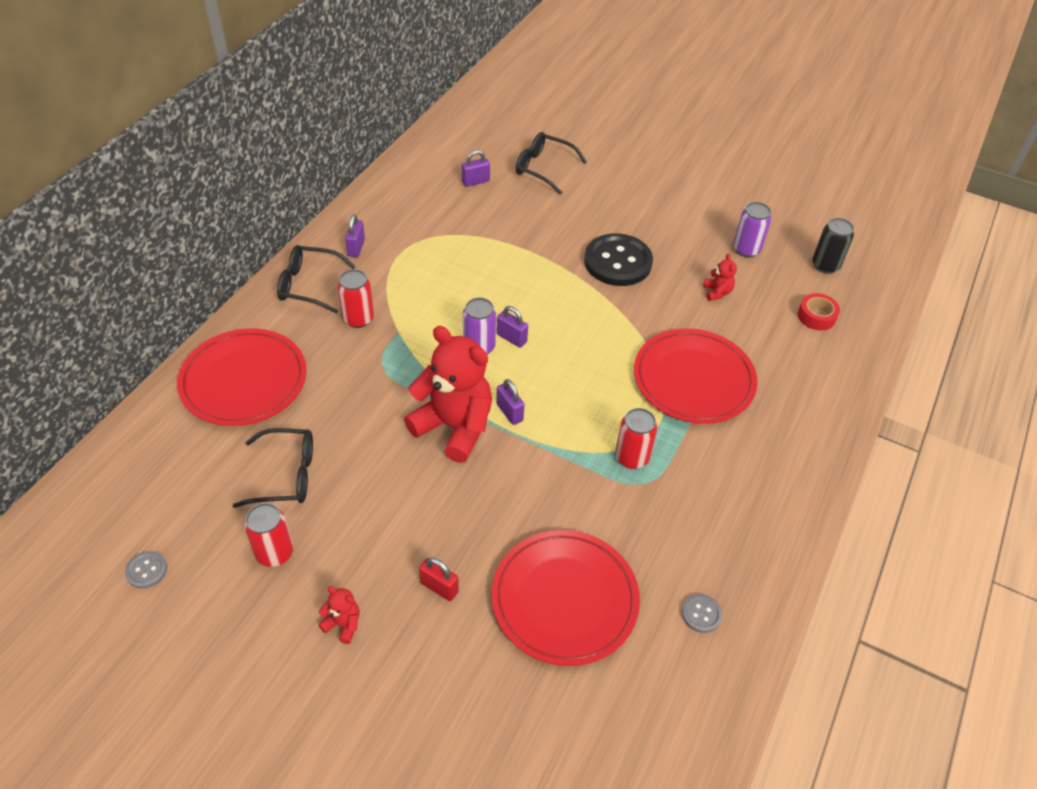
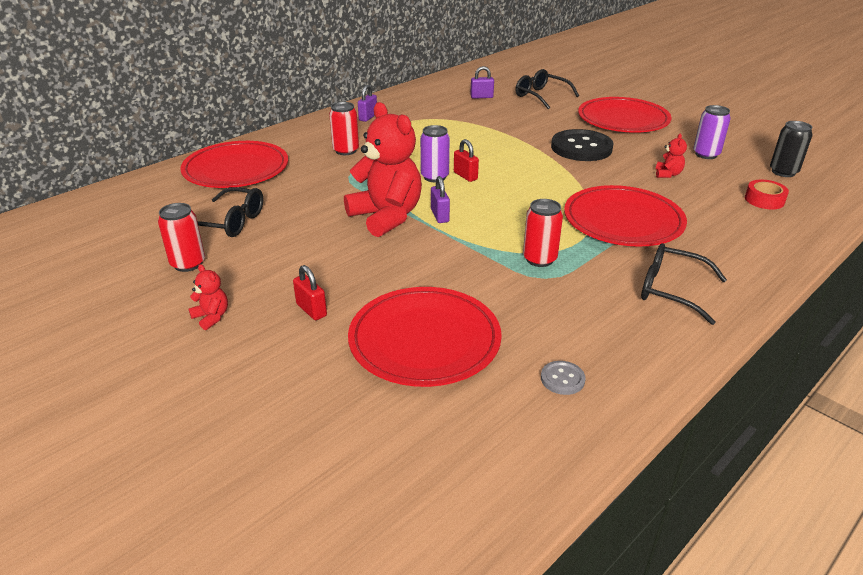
camera: 20 degrees right, 15 degrees down
(146, 570) = (83, 256): grey button -> none
(309, 285) = (320, 130): black glasses -> black glasses (671, 290)
(511, 338) = (465, 176): purple padlock -> red padlock
(647, 200) = (623, 120): none -> red plate

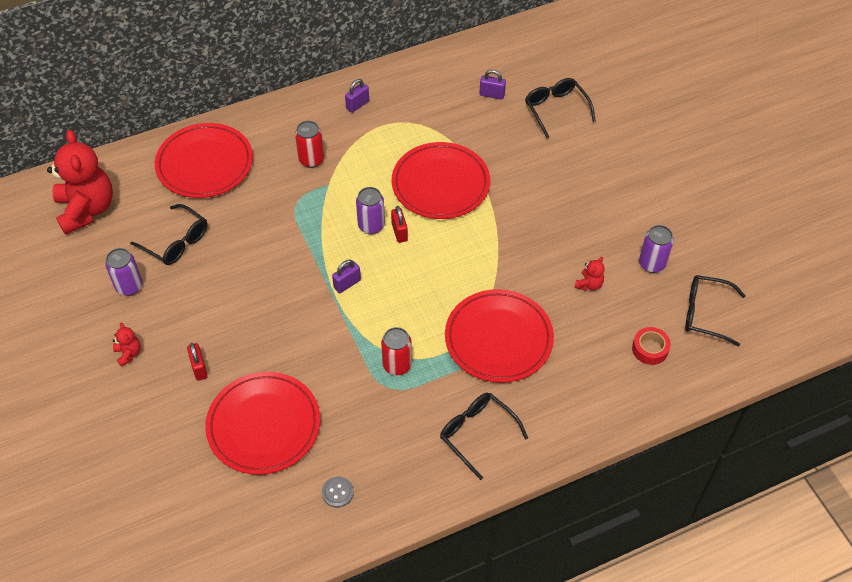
camera: 20 degrees right, 20 degrees up
(188, 264) = (129, 286): red can -> purple can
(386, 217) = (302, 272): red teddy bear -> red teddy bear (86, 209)
(439, 216) = (347, 284): purple padlock -> purple padlock turned 45 degrees clockwise
(581, 148) = (536, 217): black button -> none
(623, 120) = (612, 179): red plate -> red plate (440, 184)
(783, 172) = (706, 314): black can -> black glasses

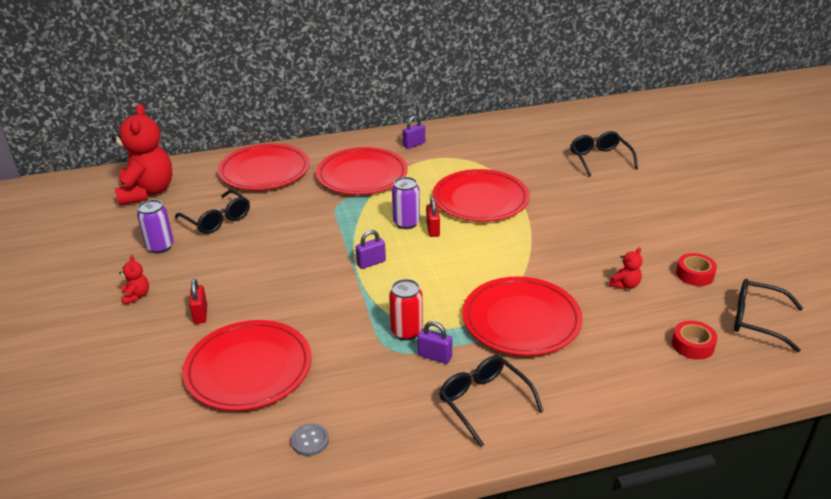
camera: 10 degrees right, 20 degrees down
(311, 160) = (362, 175): red can -> red plate
(492, 95) = (539, 146): purple padlock -> purple padlock (435, 356)
(652, 264) = (694, 274): purple can -> red tape

